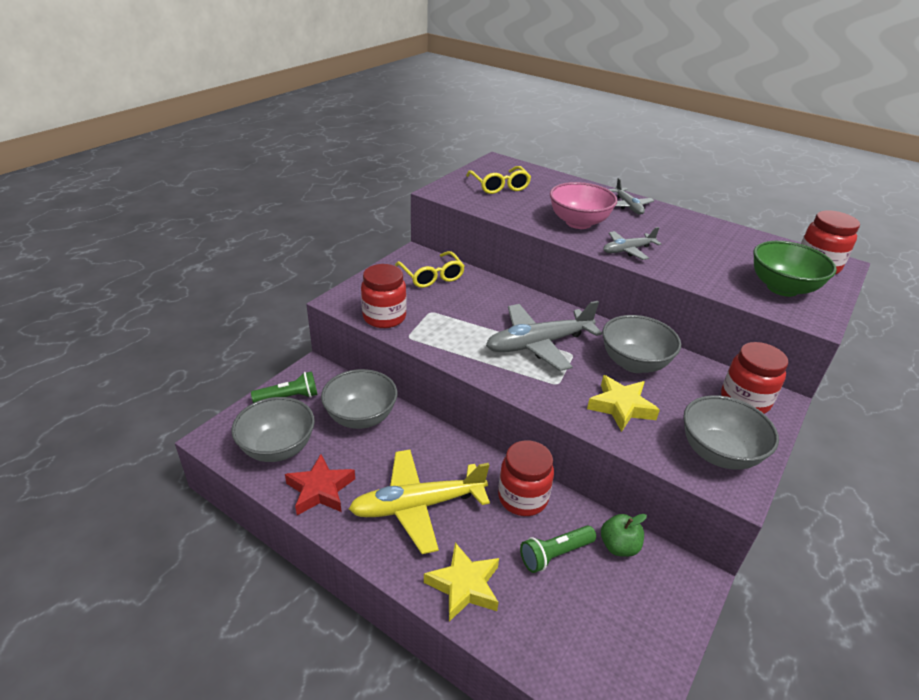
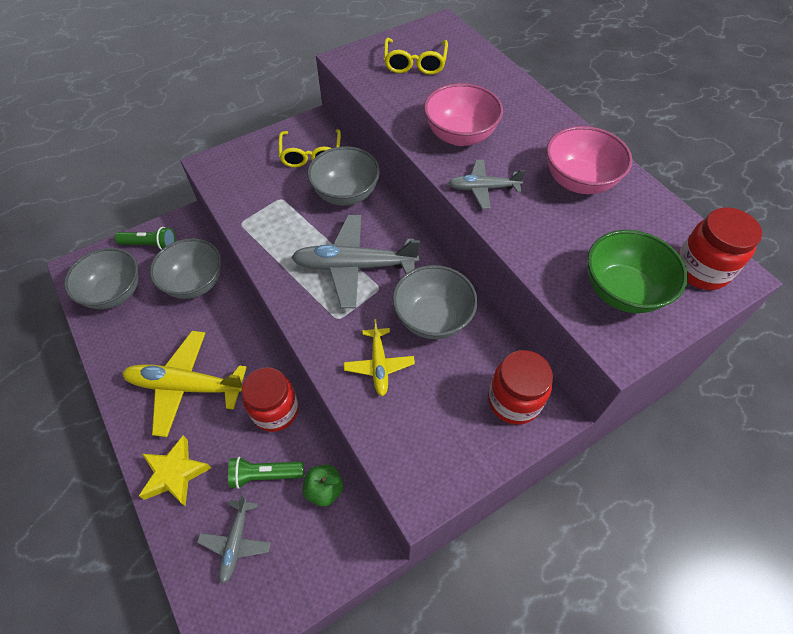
camera: 25 degrees right, 20 degrees up
(320, 490) = (123, 344): red star -> none
(384, 317) = (235, 194): red jar -> none
(621, 407) = (379, 365): yellow star -> yellow plane
(628, 206) = (539, 123): grey plane -> grey plane (236, 542)
(689, 234) = (579, 181): none -> pink bowl
(718, 453) = (434, 452): grey bowl -> grey bowl (346, 194)

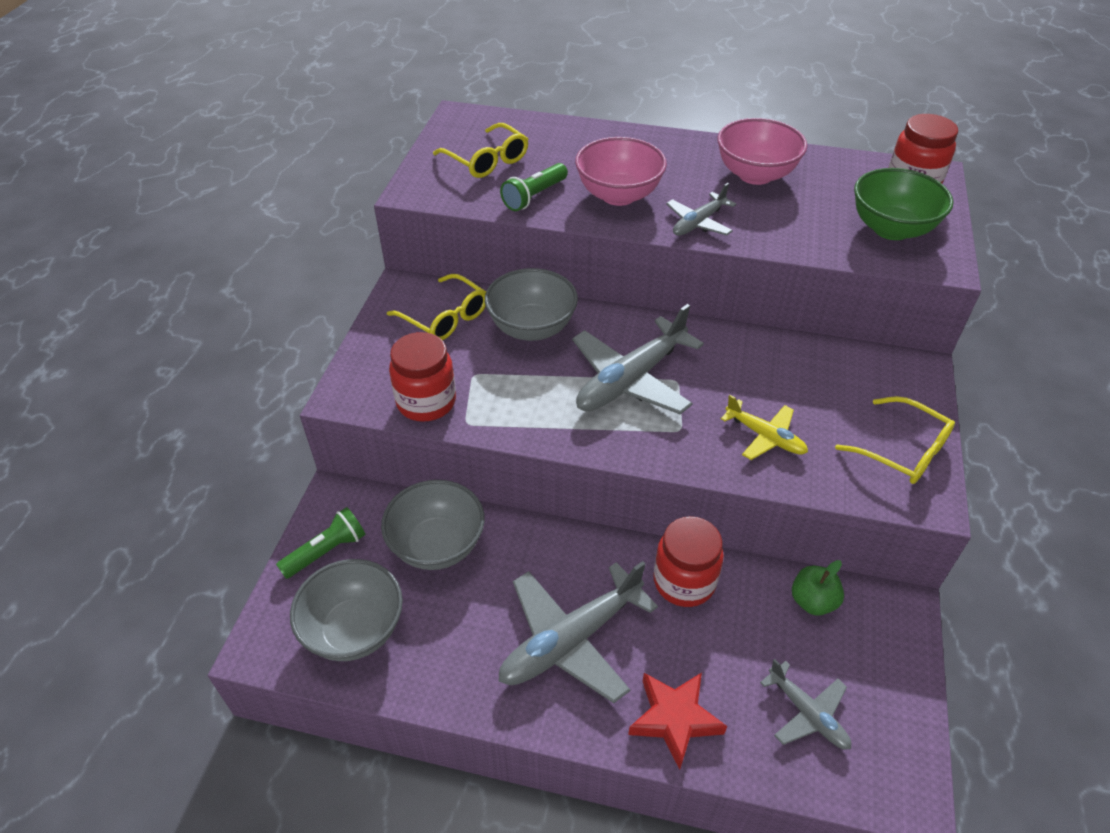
camera: 45 degrees left, 10 degrees down
(175, 473) = (674, 719): yellow star -> red star
(186, 386) = (570, 640): yellow plane -> grey plane
(265, 475) = (752, 639): green flashlight -> green flashlight (534, 196)
(432, 318) = (751, 370): grey bowl -> none
(451, 452) = (903, 451): none -> yellow glasses
(514, 401) = (888, 381): red jar -> red jar (426, 402)

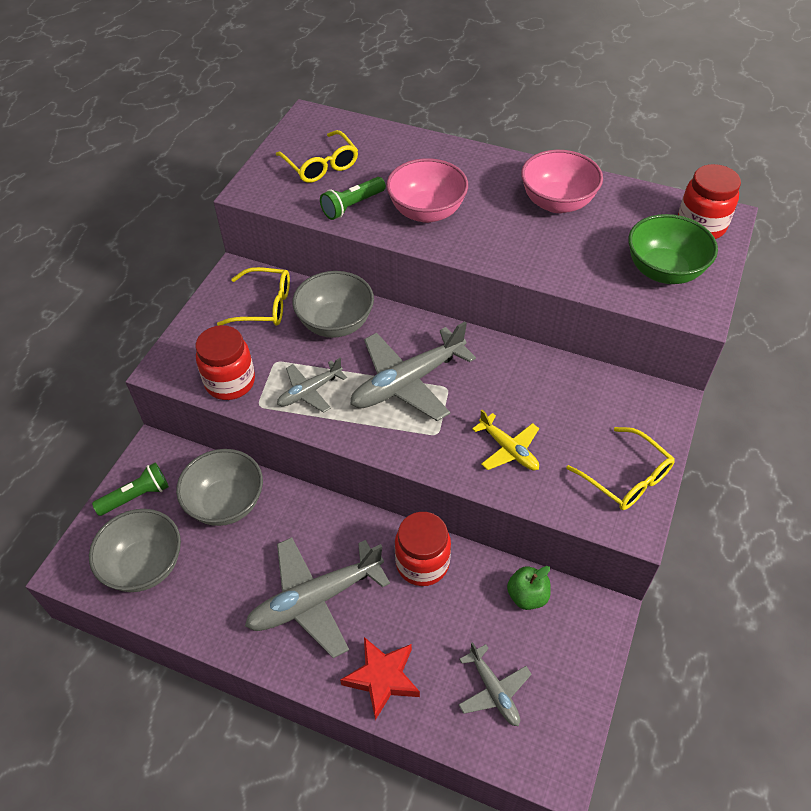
camera: 10 degrees right, 5 degrees up
(445, 318) = (265, 305): yellow glasses -> yellow glasses turned 45 degrees counterclockwise
(698, 223) = (489, 247): grey plane -> grey plane (309, 391)

